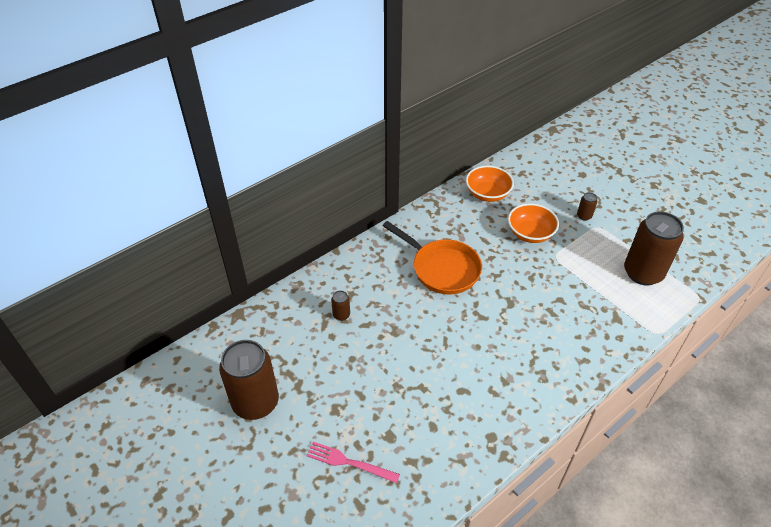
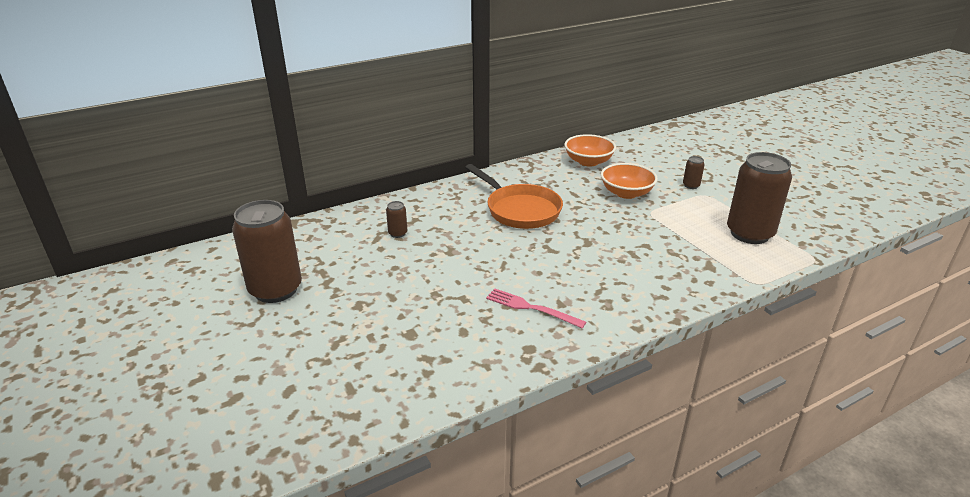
camera: 10 degrees right, 15 degrees down
(349, 462) = (354, 350): pink fork -> pink fork (531, 308)

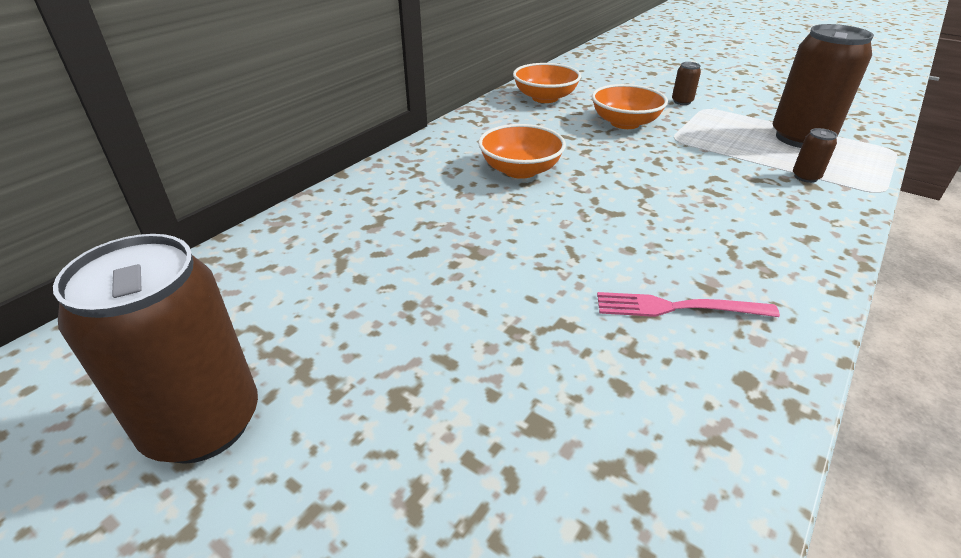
camera: 25 degrees left, 5 degrees up
(398, 233) = (371, 246): brown can -> brown can (805, 177)
(520, 210) = (520, 170): orange pan -> orange bowl

